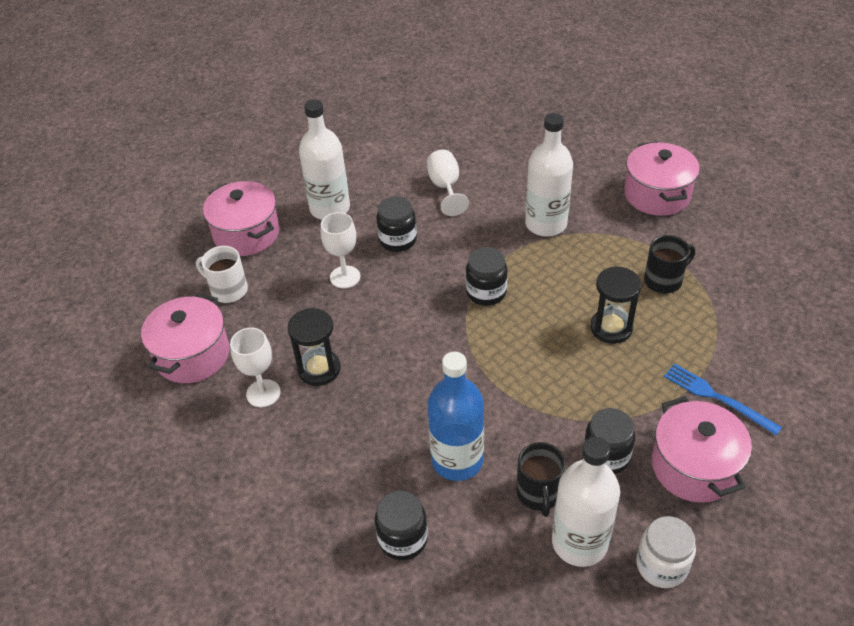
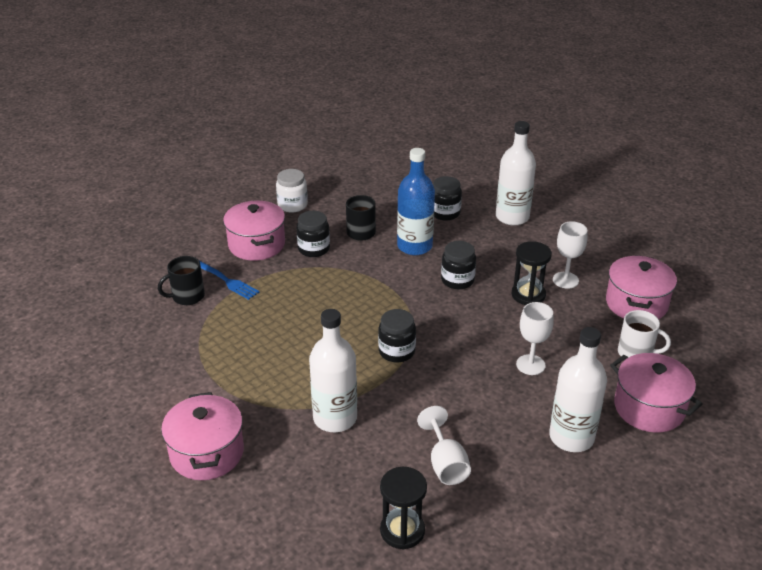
camera: 175 degrees right, 10 degrees down
(398, 240) = (488, 401): black jar -> black jar (457, 280)
(579, 542) = (338, 213): white bottle -> white bottle (512, 217)
(611, 328) = (291, 324): black hourglass -> black hourglass (402, 530)
(664, 280) = (233, 362): black mug -> black mug (187, 296)

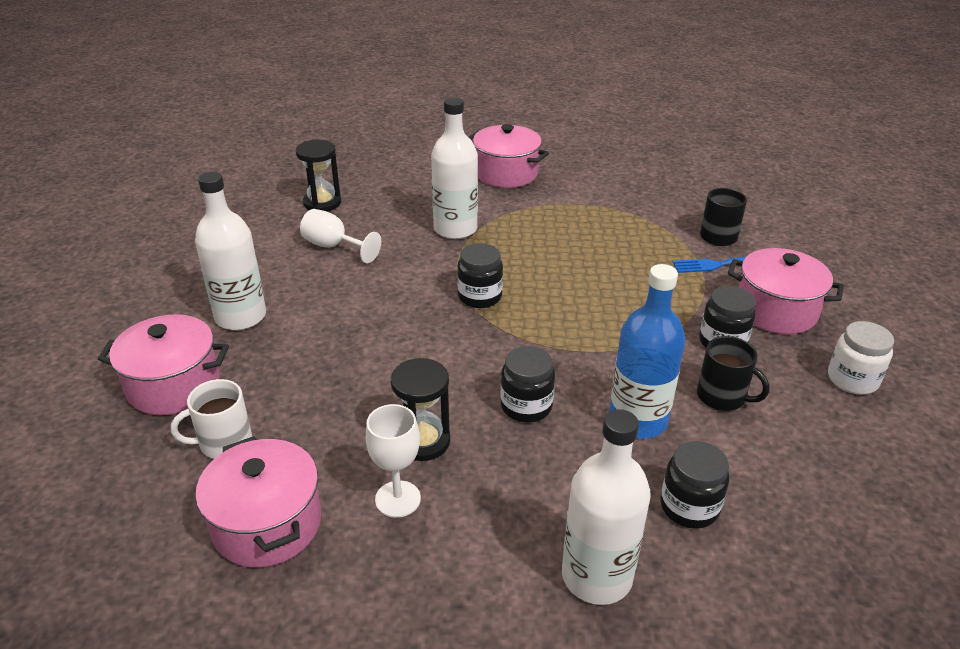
camera: 135 degrees right, 0 degrees up
(530, 365) = (338, 358): white goblet -> none

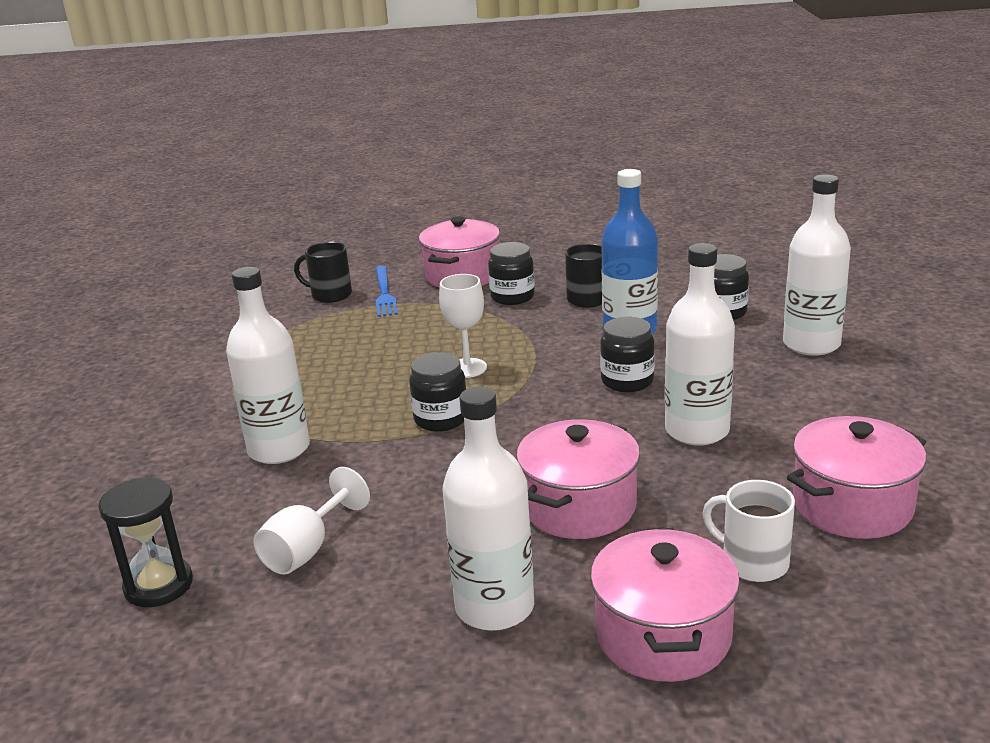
camera: 90 degrees left, 10 degrees down
(224, 443) = (753, 562): white mug -> white mug turned 150 degrees clockwise
(398, 499) = (779, 436): white goblet -> white goblet (467, 368)
(423, 441) = (697, 431): black hourglass -> white bottle
(506, 173) = (132, 422): pink pot -> pink pot (579, 507)
(852, 379) = (554, 254): white jar -> none

